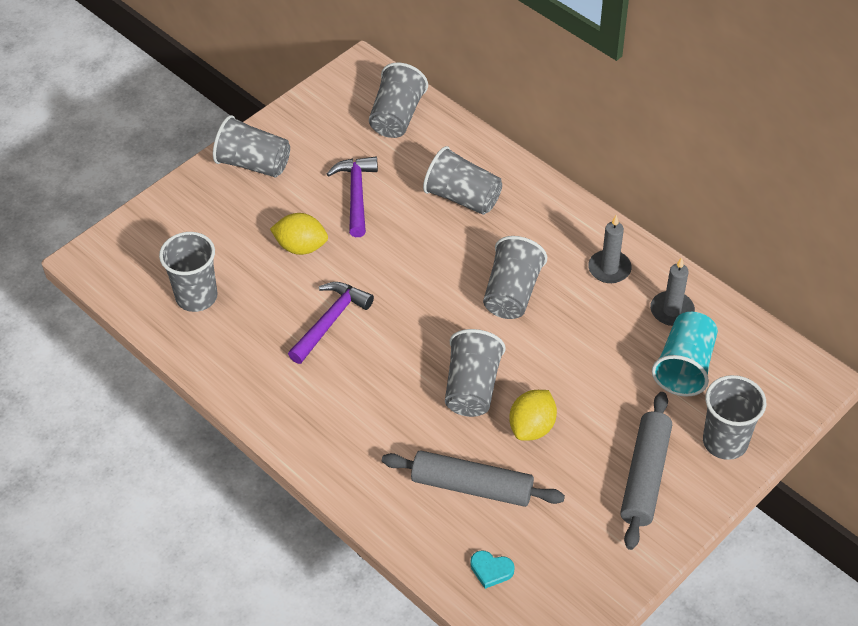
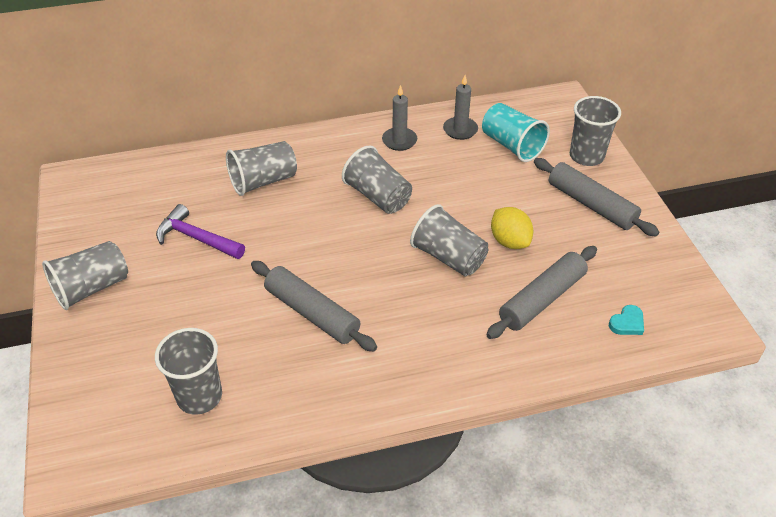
camera: 60 degrees left, 5 degrees down
(301, 247) = (216, 297): yellow lemon -> none
(330, 321) = (312, 313): purple hammer -> grey rolling pin
(397, 117) = (144, 180): grey cup -> none

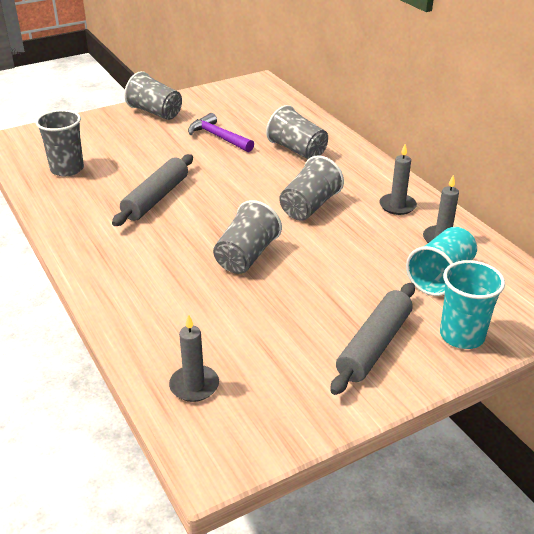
camera: 75 degrees right, 10 degrees down
(197, 238) = (218, 137): purple hammer -> purple hammer turned 60 degrees counterclockwise
(509, 241) = (285, 291): yellow lemon -> none
(542, 299) = (210, 320): grey rolling pin -> none
(586, 156) = (462, 336): grey cup -> turquoise cup
(627, 323) = (194, 385): turquoise heart -> grey candle

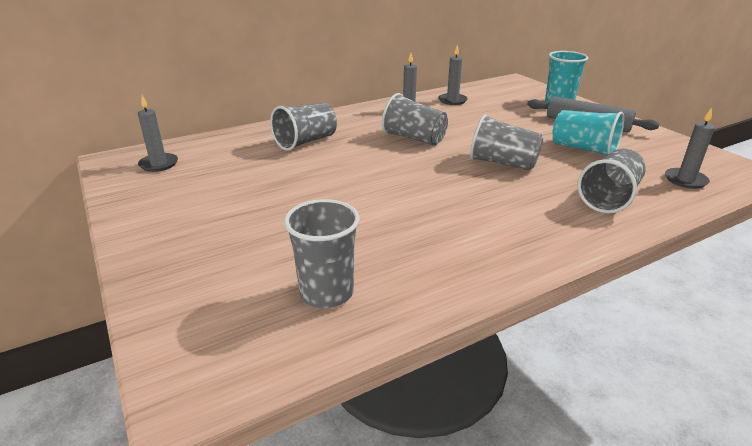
camera: 90 degrees left, 5 degrees down
(155, 112) = (161, 228): grey cup -> grey cup (609, 198)
(156, 198) = (407, 213): grey rolling pin -> none
(218, 137) = (261, 181): purple hammer -> none
(250, 97) = (159, 164): none -> grey candle
(441, 277) = (499, 103): turquoise cup -> turquoise cup (584, 149)

